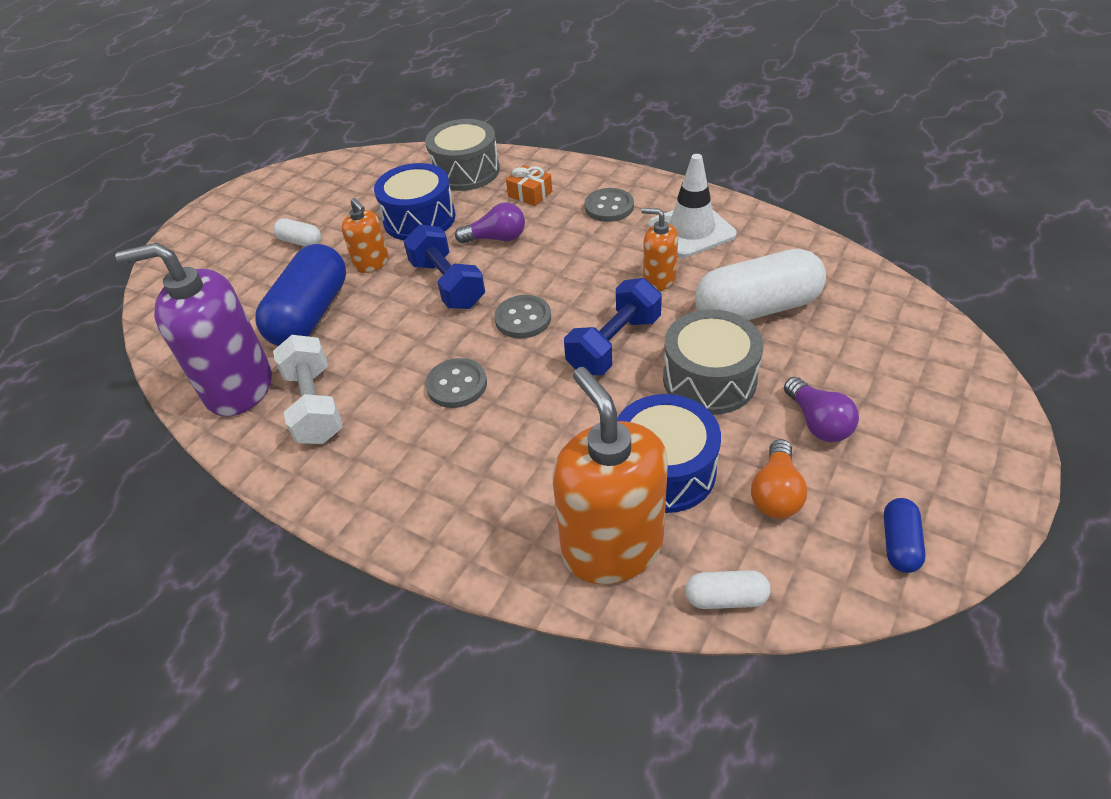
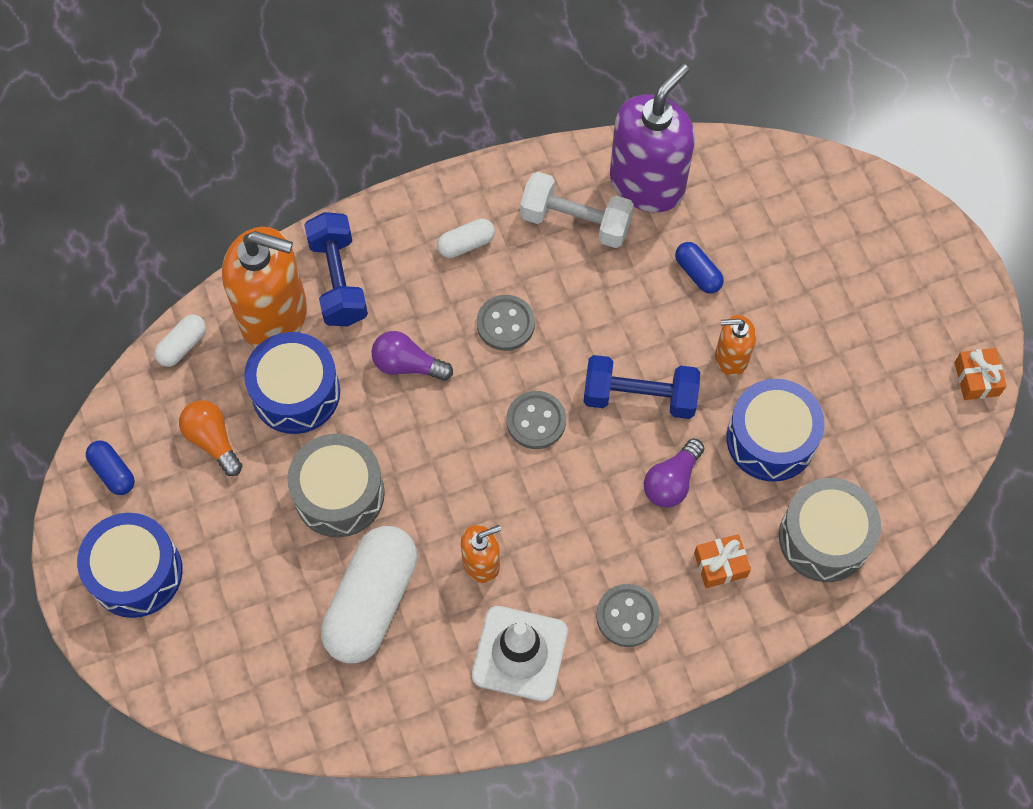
camera: 125 degrees right, 20 degrees up
(294, 173) = (976, 379): none -> orange gift
(300, 242) = (826, 320): white capsule -> white capsule (466, 244)
(310, 314) = (698, 273): blue capsule -> blue capsule, size x0.46
(614, 345) = (439, 461): blue dumbbell -> blue dumbbell (338, 280)
(818, 422) = (232, 524): purple light bulb -> purple light bulb (407, 365)
(938, 451) = (136, 572): none -> blue drum

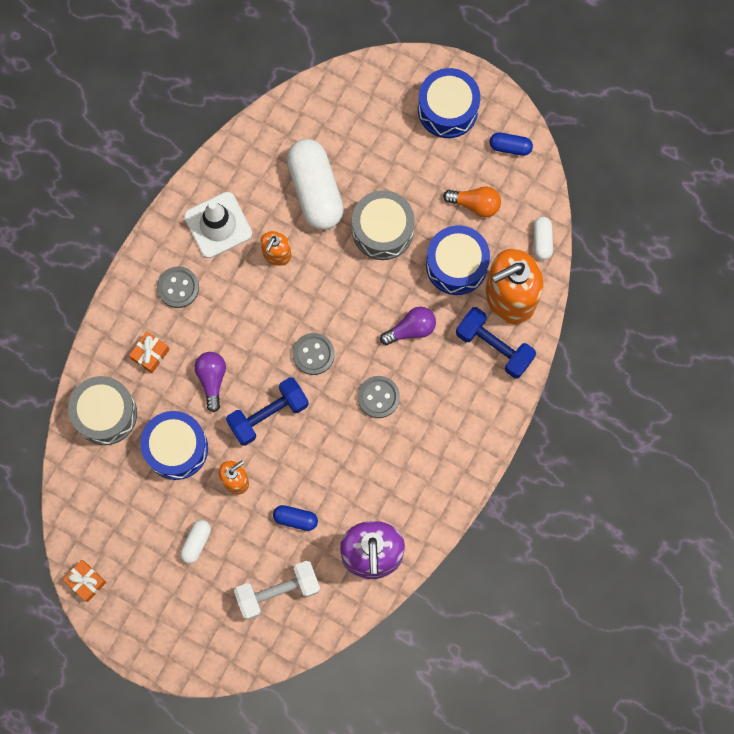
camera: 140 degrees right, 10 degrees up
(466, 244) = (443, 428): white capsule -> white capsule (196, 542)
(575, 221) = (393, 494): white dumbbell -> white dumbbell (278, 591)

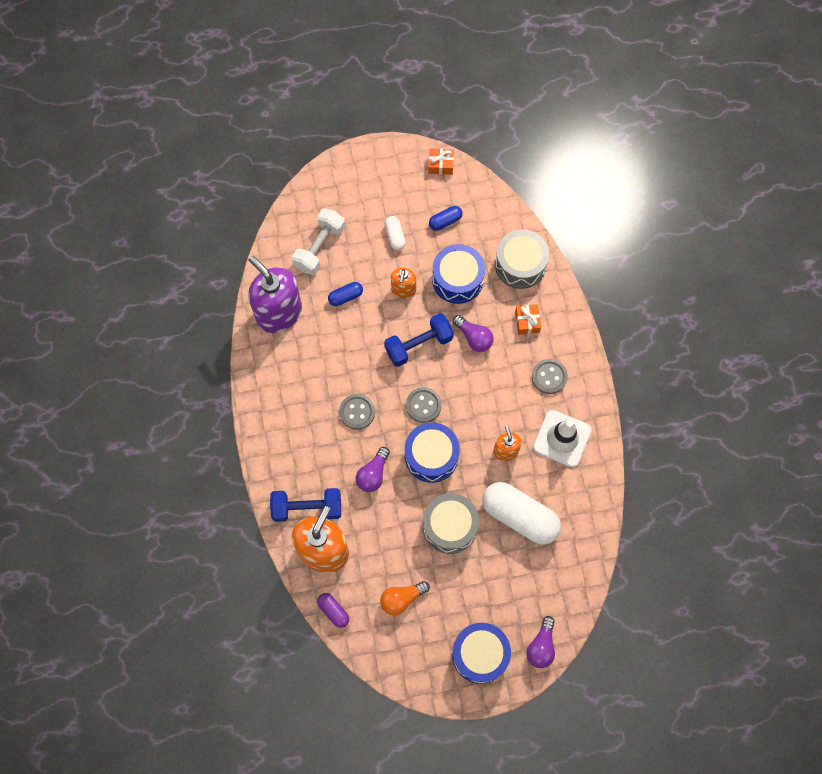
camera: 140 degrees right, 5 degrees down
(268, 414) = (418, 345): blue dumbbell -> blue dumbbell turned 45 degrees clockwise
(391, 76) = (541, 646): none -> purple light bulb
(456, 265) = (379, 544): blue drum -> blue drum (431, 456)
(510, 147) = (412, 663): blue capsule -> blue capsule (445, 221)
(542, 240) = (333, 611): white capsule -> purple capsule

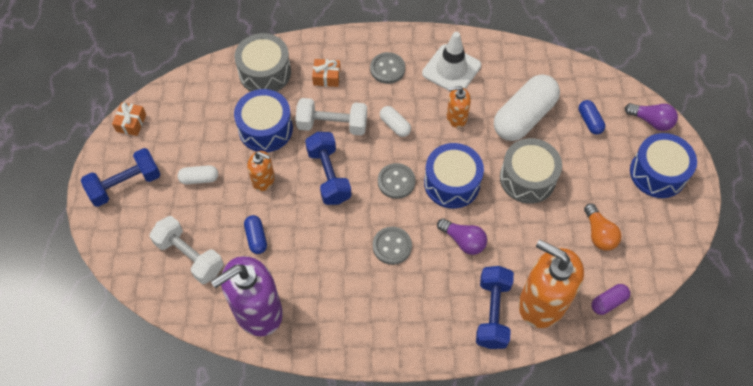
camera: 80 degrees left, 10 degrees down
(378, 178) = (125, 185): none -> blue dumbbell
(445, 221) = (197, 129): blue capsule -> blue capsule (589, 121)
(474, 337) = (332, 125): purple light bulb -> white dumbbell
(484, 394) = (395, 125): none -> white capsule

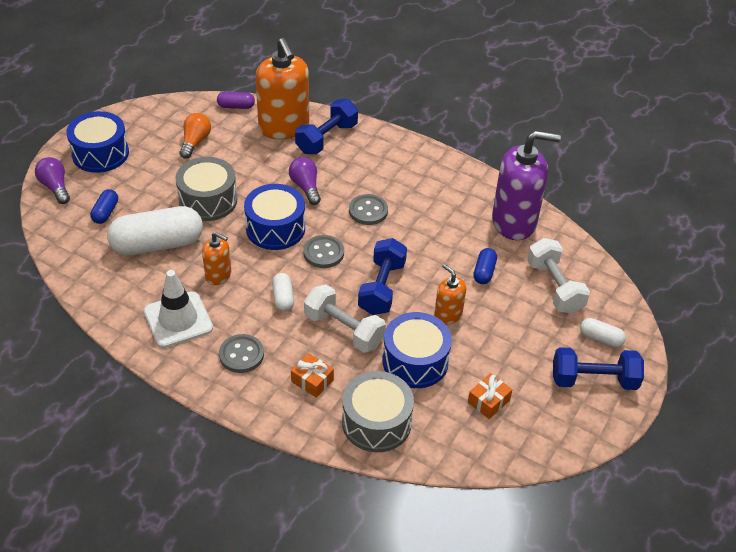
camera: 150 degrees left, 15 degrees down
(131, 123) = (562, 444): orange gift -> orange gift (488, 401)
(199, 179) = (512, 347): white capsule -> white capsule (601, 338)

